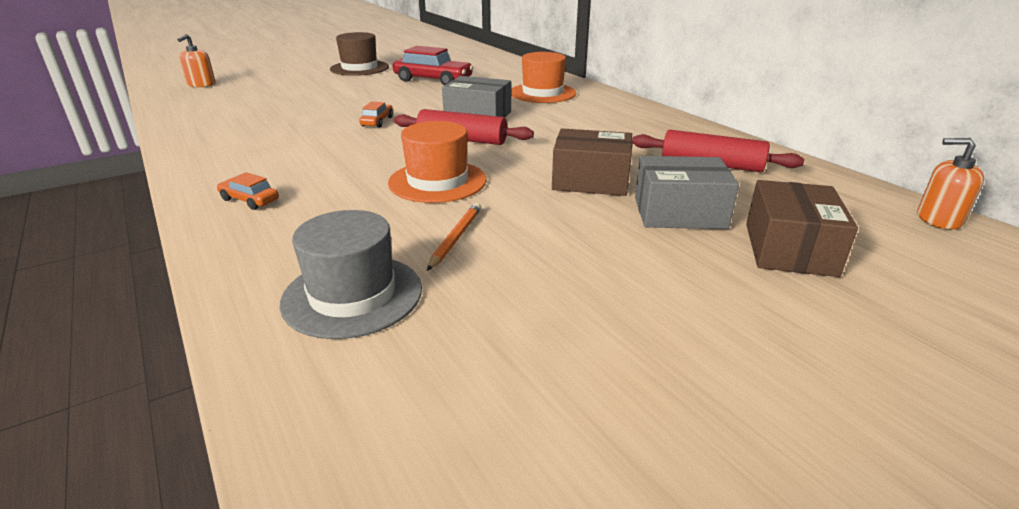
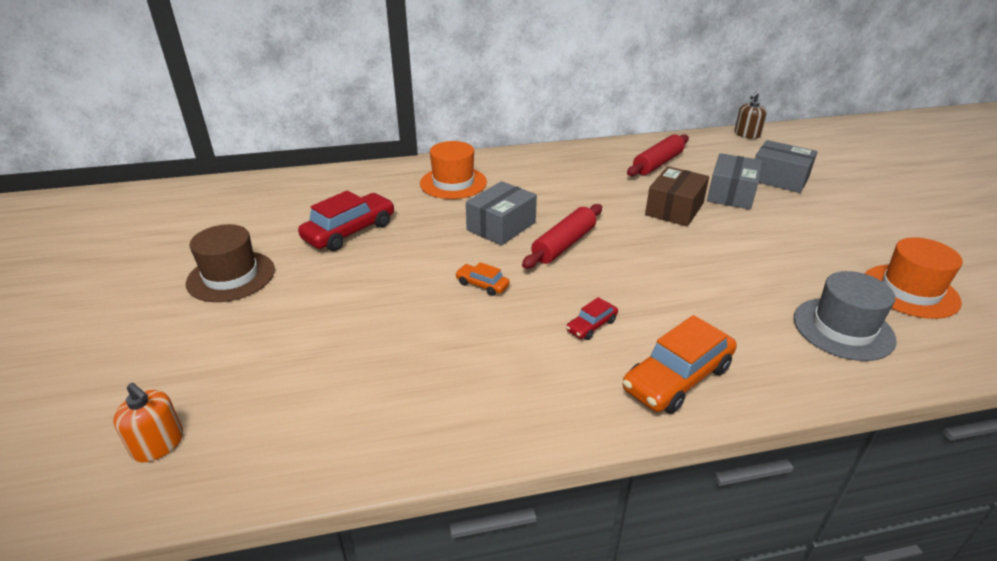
camera: 70 degrees left, 5 degrees up
(249, 200) = (677, 378): orange car -> orange car, size x2.00
(327, 162) = (591, 326): none -> red car
(437, 181) = (659, 271): orange hat -> orange hat (910, 291)
(456, 238) = (761, 277): orange pencil -> none
(789, 249) = (779, 179): brown box -> grey box
(938, 219) = (747, 134): orange soap dispenser -> brown soap dispenser

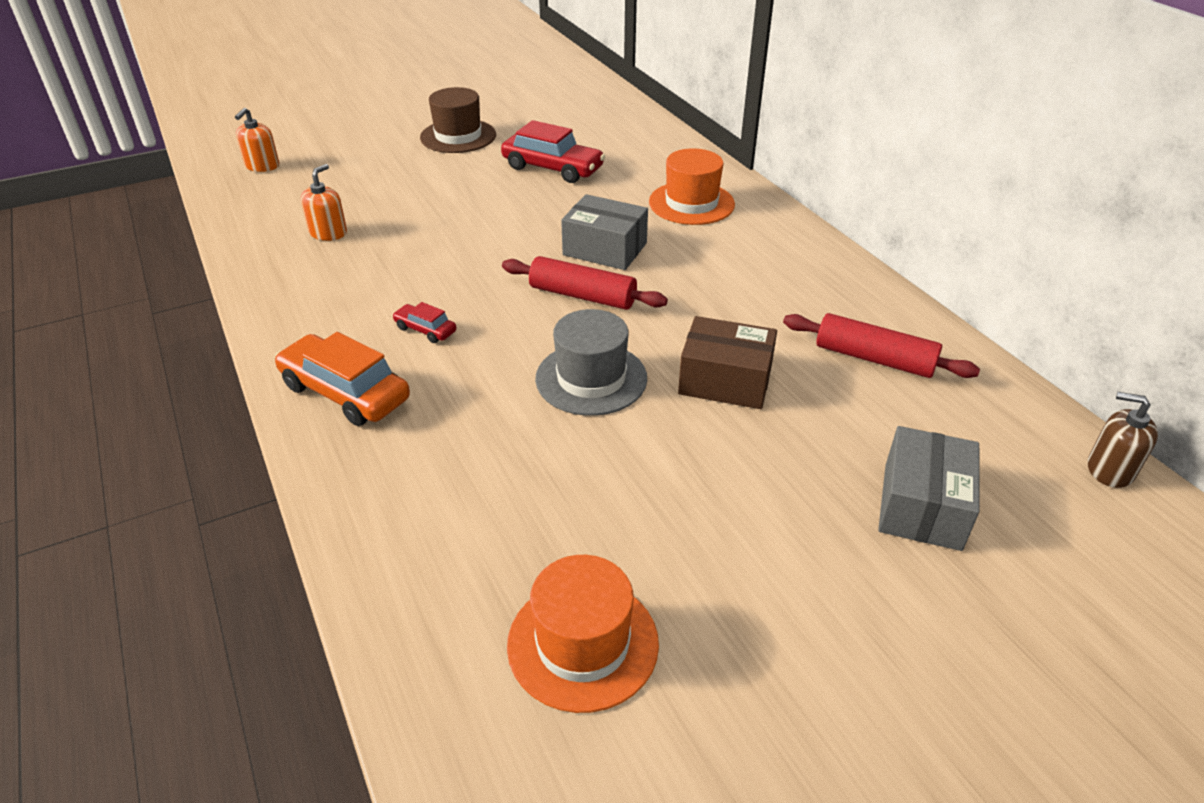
camera: 75 degrees right, 5 degrees up
(386, 382) = (328, 233): none -> orange soap dispenser
(482, 285) = (482, 255): orange car -> none
(731, 194) = (815, 441): grey box -> none
(843, 329) = (460, 542): grey hat -> grey hat (591, 378)

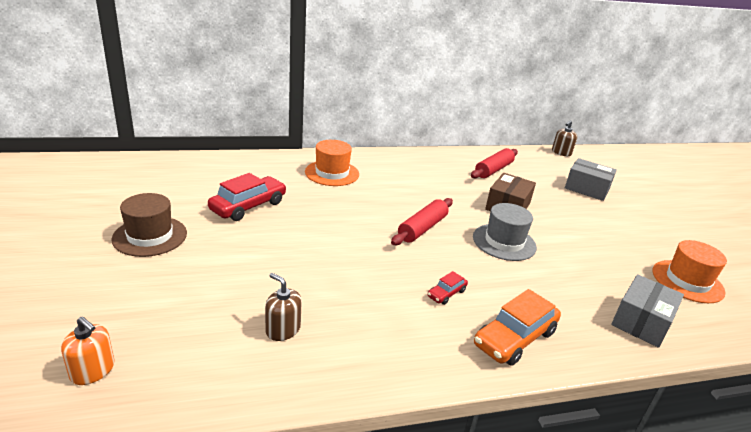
camera: 80 degrees left, 10 degrees down
(328, 233) = (283, 329): orange soap dispenser -> brown soap dispenser
(605, 249) = (372, 210): grey box -> grey box (641, 322)

